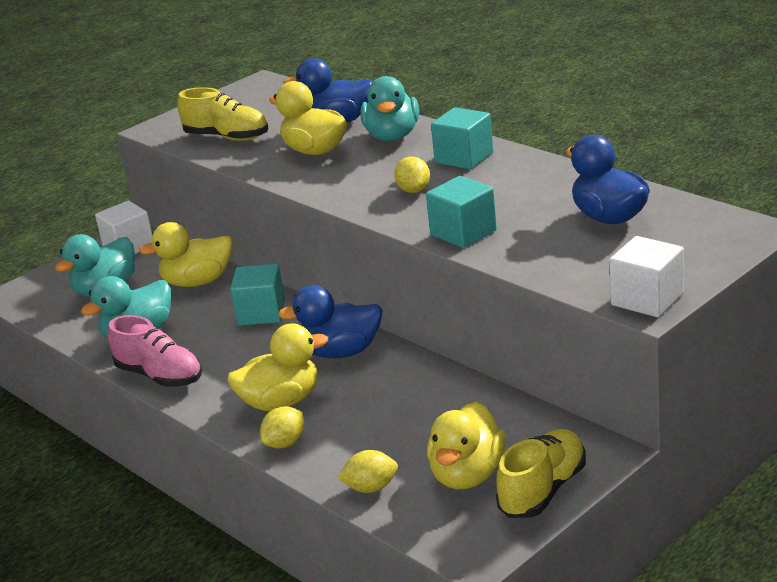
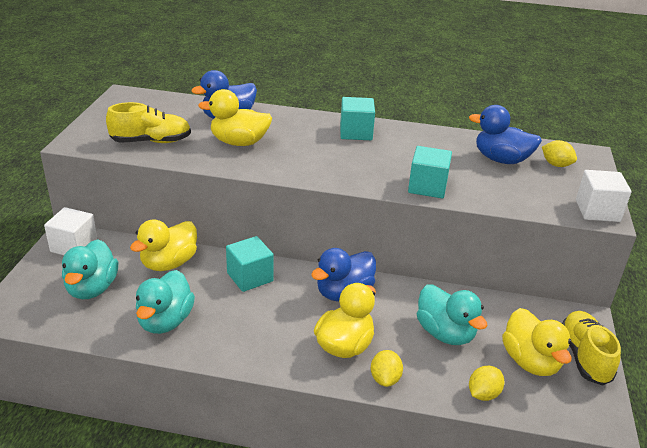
camera: 40 degrees left, 5 degrees up
(159, 376) = (223, 352): pink shoe -> none
(392, 136) = (284, 123): turquoise duck -> turquoise duck (445, 333)
(414, 190) = (352, 161): yellow lemon -> yellow lemon (556, 165)

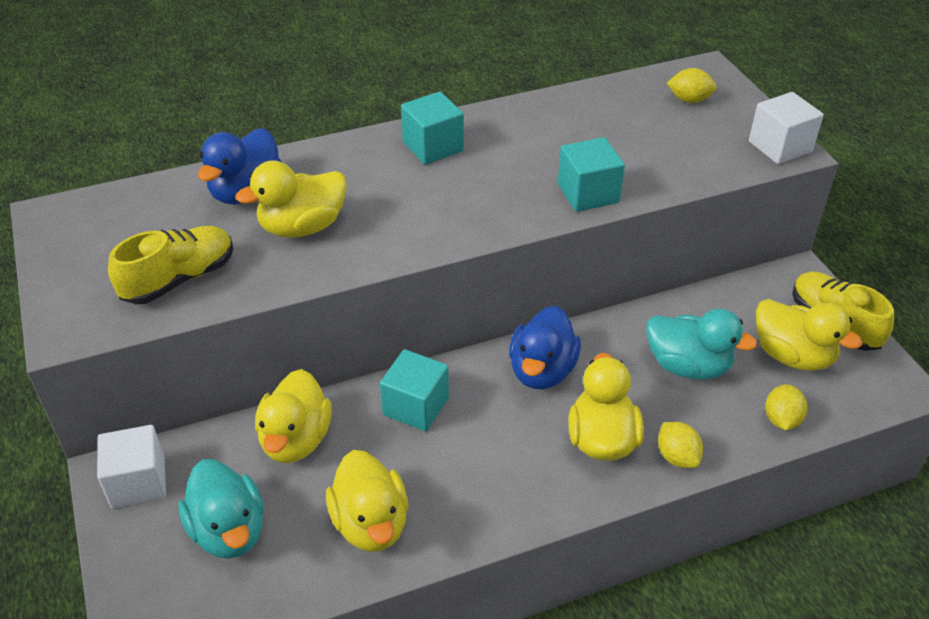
camera: 30 degrees left, 10 degrees up
(165, 321) = (371, 523): turquoise duck -> yellow duck
(501, 160) = (629, 117): blue duck -> none

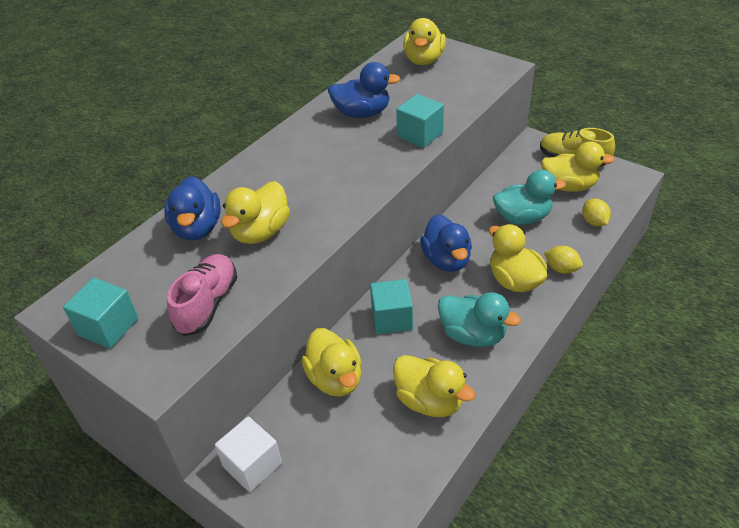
camera: 30 degrees left, 0 degrees up
(179, 279) = (207, 304): yellow shoe -> pink shoe
(229, 531) = (345, 458): turquoise duck -> turquoise duck (472, 335)
(433, 147) = (297, 147): turquoise cube -> turquoise cube (108, 327)
(546, 137) = (362, 113): none -> blue duck
(689, 100) = (424, 60): yellow lemon -> yellow duck
(780, 147) = (497, 66): white cube -> none

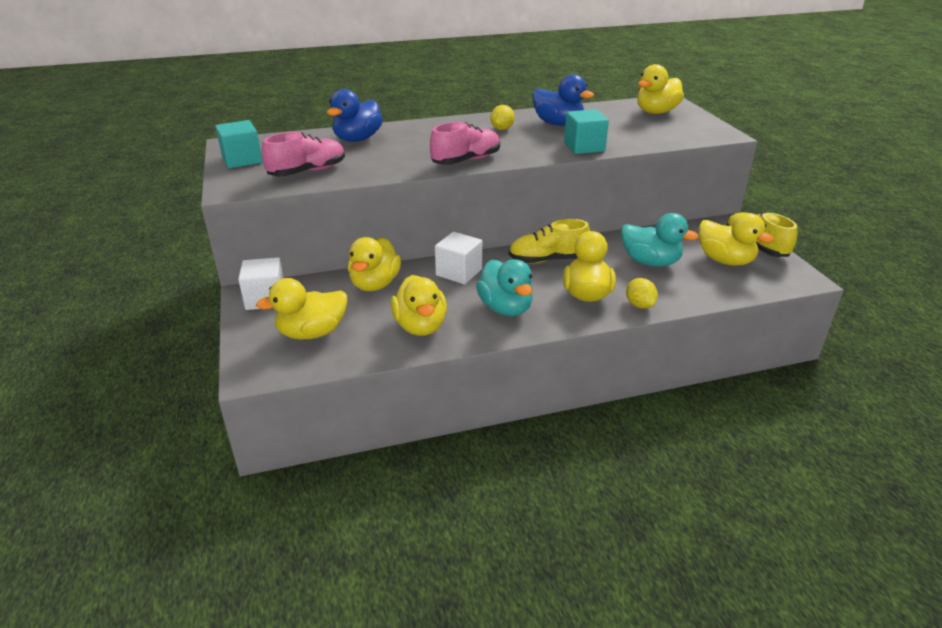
camera: 35 degrees right, 10 degrees down
(261, 232) = (391, 154): yellow duck -> yellow duck (312, 333)
(342, 205) = (466, 161): none -> pink shoe
(392, 318) = (459, 272): turquoise cube -> white cube
(446, 260) = (547, 260): blue duck -> yellow shoe
(594, 222) = (715, 290): yellow lemon -> yellow lemon (502, 129)

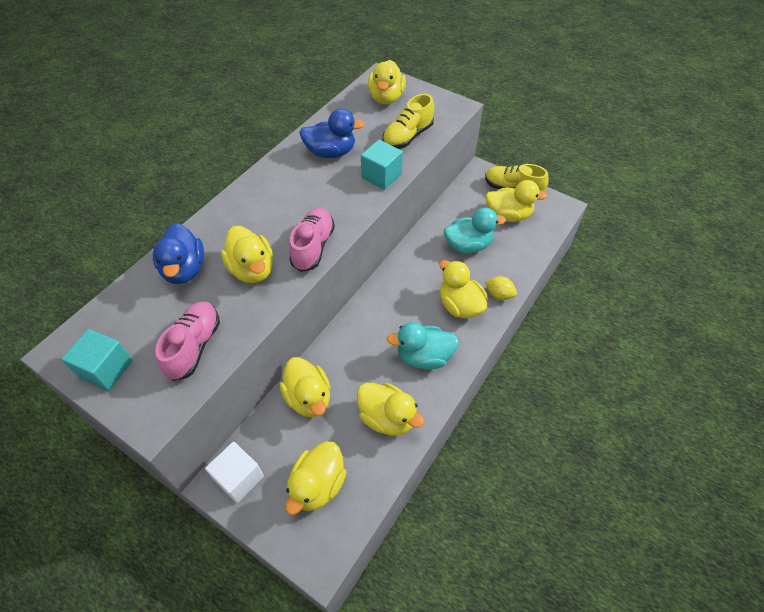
camera: 40 degrees left, 20 degrees up
(403, 155) = (252, 269): none -> yellow duck
(459, 272) = (356, 341): white cube -> none
(502, 129) = (294, 184): yellow lemon -> none
(505, 308) = (424, 357): turquoise duck -> turquoise duck turned 150 degrees clockwise
(547, 260) = (403, 286): yellow shoe -> yellow shoe (407, 137)

